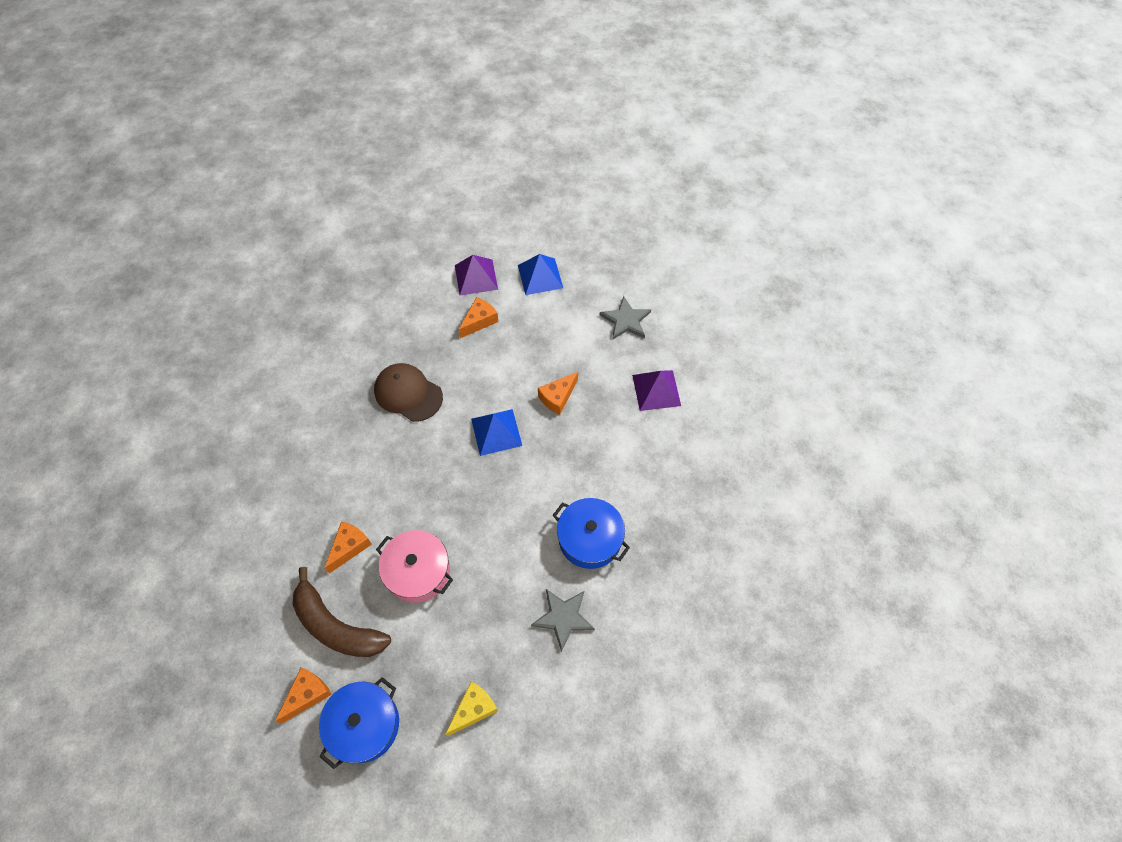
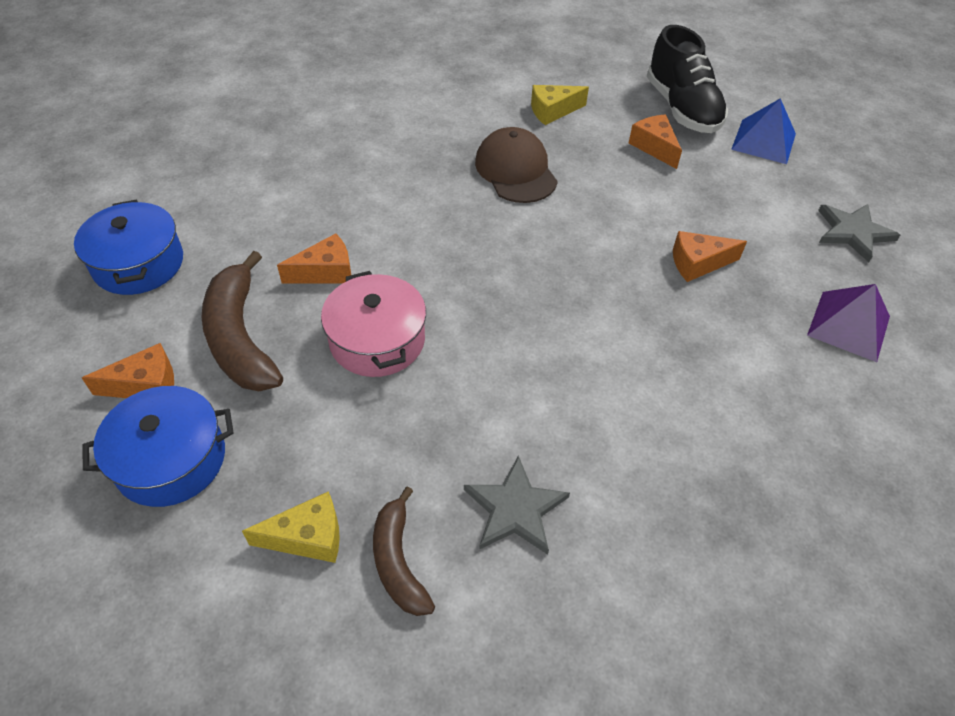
camera: 35 degrees right, 10 degrees down
(397, 328) = (553, 111): none -> yellow cheese
(476, 277) = (682, 108): purple pyramid -> black shoe
(479, 321) = (654, 147): orange cheese -> orange cheese turned 105 degrees counterclockwise
(496, 432) = (590, 256): blue pyramid -> none
(528, 687) = (398, 561): none -> brown banana
(590, 539) = (625, 439): blue pot -> blue pot (138, 264)

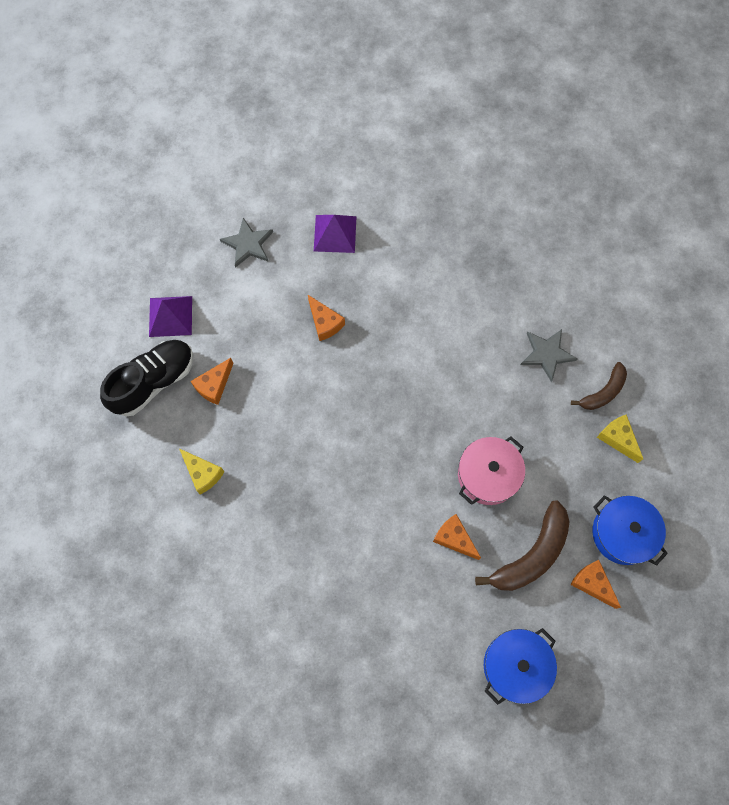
camera: 115 degrees left, 20 degrees up
(516, 170) = (290, 468): brown cap -> none
(764, 141) = (170, 316): blue pyramid -> purple pyramid

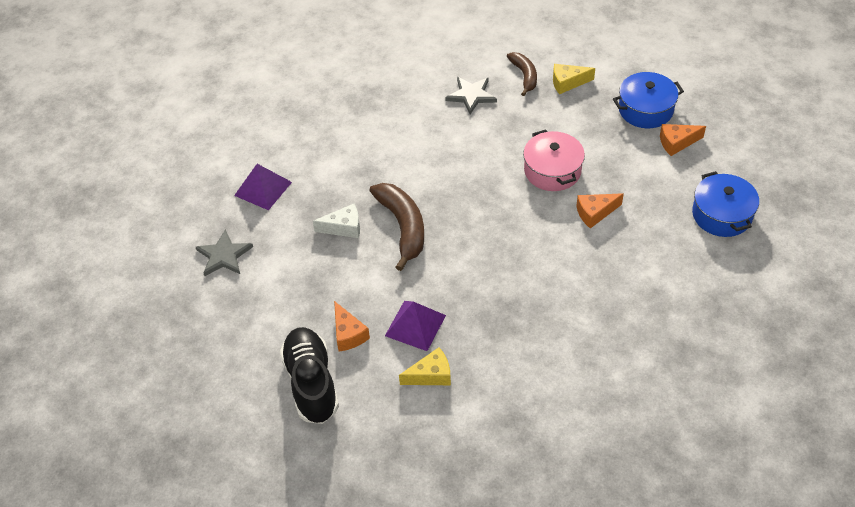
camera: 60 degrees left, 20 degrees down
(170, 316) = (252, 344): purple pyramid -> purple pyramid (415, 325)
(325, 323) = (344, 227): orange cheese -> white cheese
(531, 554) = (634, 169): brown banana -> brown banana (403, 227)

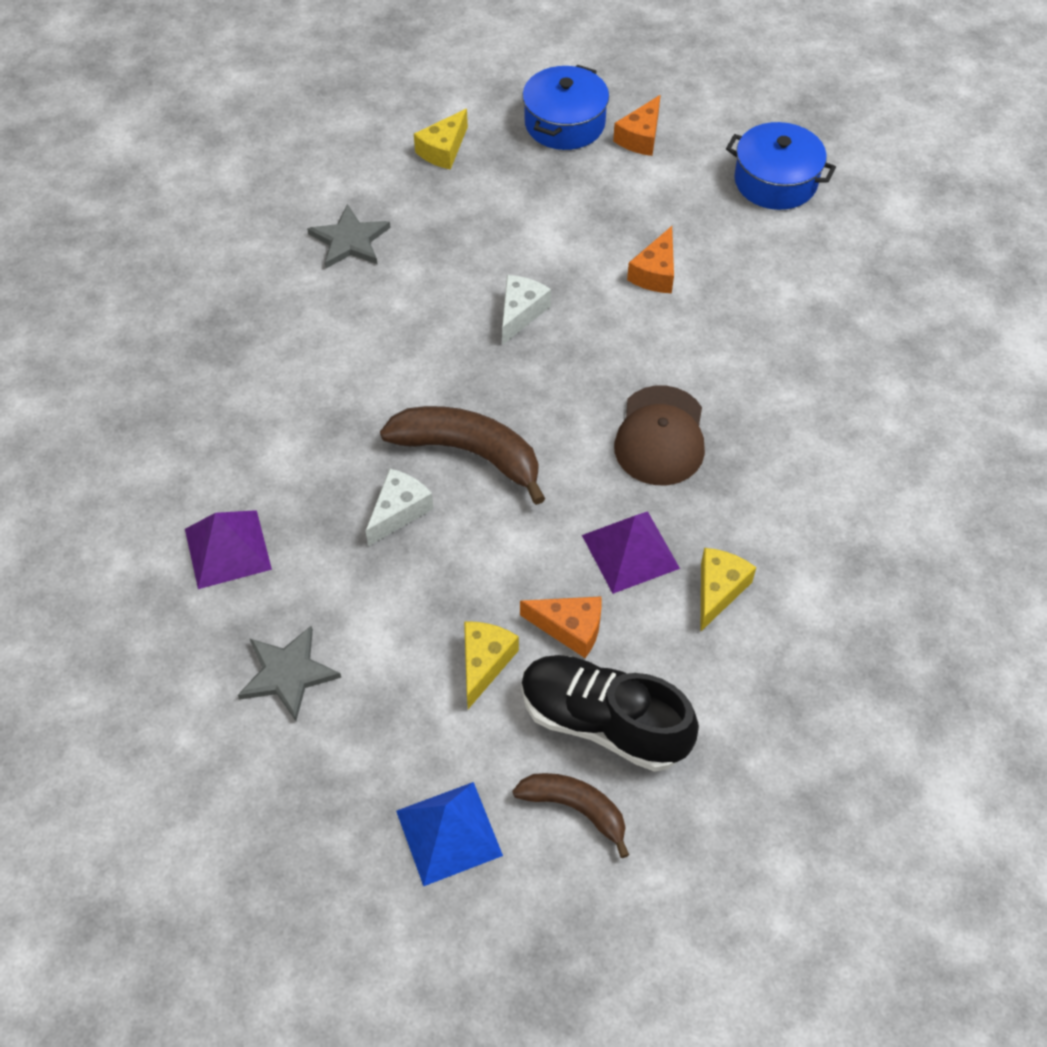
camera: 50 degrees left, 5 degrees up
(202, 368) = (449, 832): none -> blue pyramid
(298, 317) = (484, 663): none -> yellow cheese
(496, 288) = (660, 436): none -> brown cap
(505, 183) = (520, 313): none -> white cheese
(524, 76) = (383, 175): brown banana -> brown banana (575, 808)
(552, 171) = (553, 260): pink pot -> none

